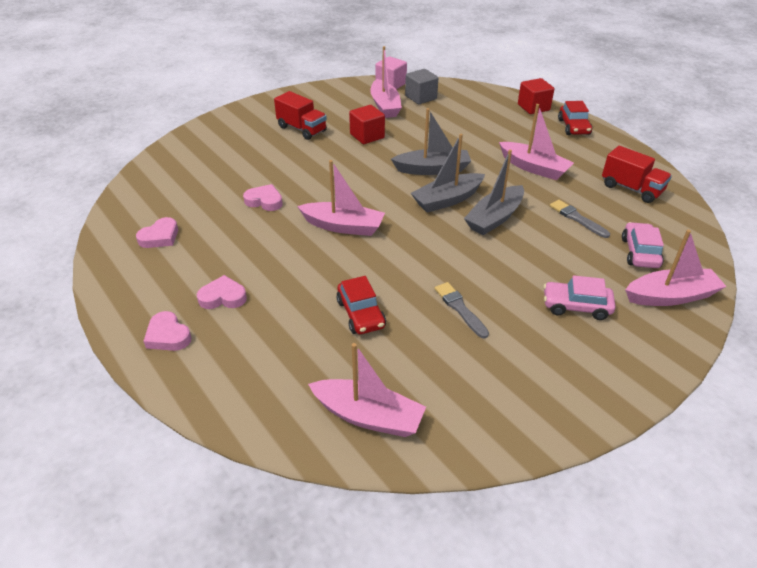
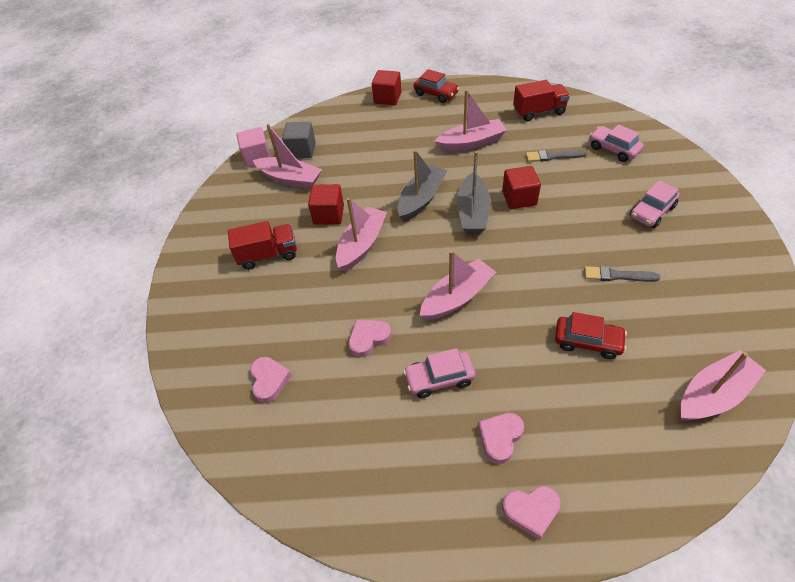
camera: 50 degrees left, 10 degrees up
(160, 237) = (358, 457): pink heart -> pink heart (269, 380)
(255, 247) = (439, 378): none -> pink car
(494, 218) = (519, 198): grey boat -> red cube
(670, 296) = (667, 162): pink boat -> pink boat (362, 245)

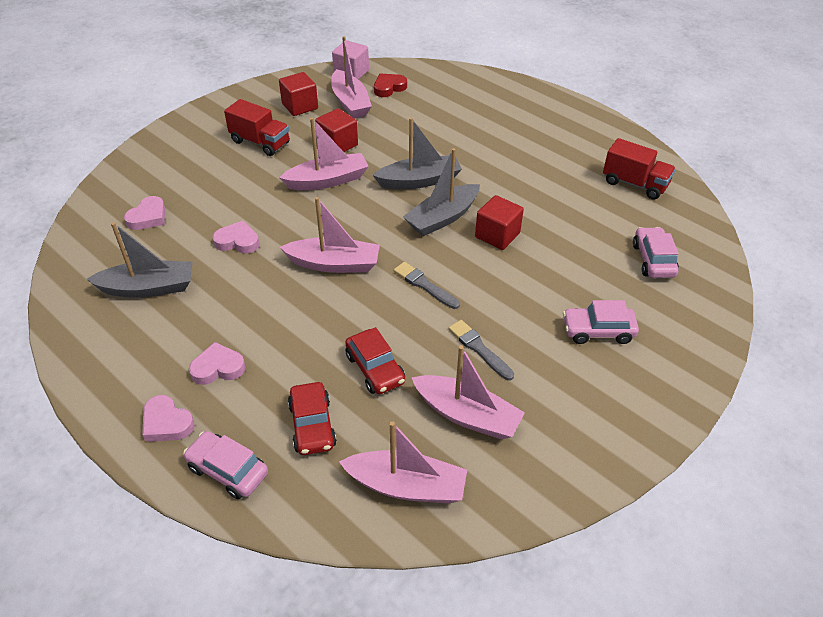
camera: 40 degrees right, 5 degrees down
(301, 150) = (389, 88): grey cube -> red heart
(358, 432) = (148, 288): none -> grey boat
(387, 98) = (516, 90): red cube -> red cube (300, 106)
(436, 94) = (563, 112): red car -> red car (312, 425)
(439, 378) = (240, 301): pink car -> pink car (228, 470)
(471, 143) = (529, 168): pink boat -> pink boat (467, 415)
(553, 156) = (584, 226): grey brush -> grey brush (424, 285)

